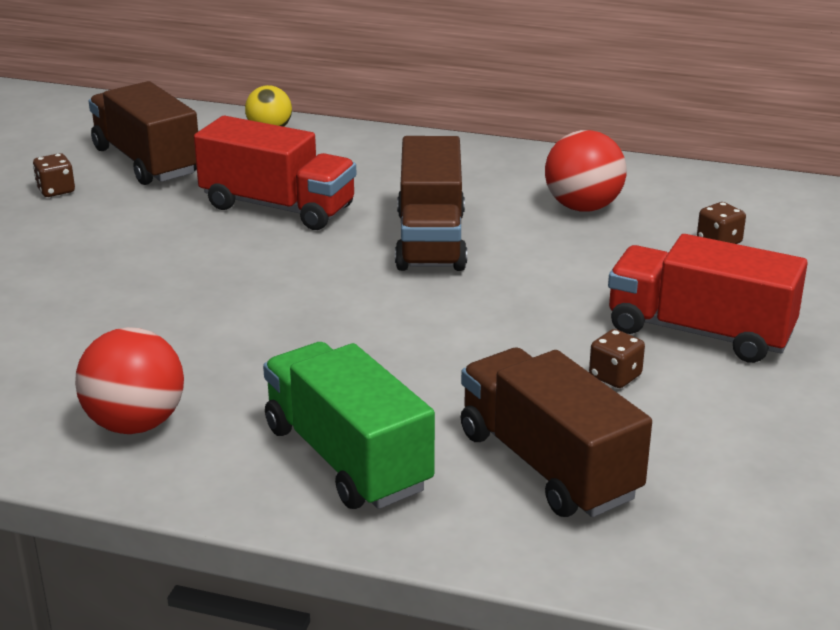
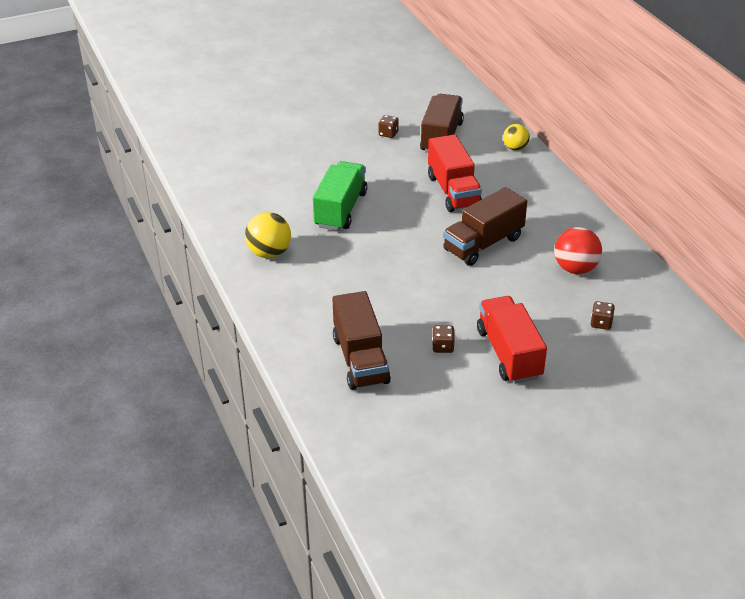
camera: 50 degrees right, 10 degrees up
(135, 424) = (269, 253): red ball -> yellow ball
(347, 458) = (307, 310): green truck -> green truck (340, 209)
(548, 465) = (360, 359): brown truck -> brown truck turned 150 degrees clockwise

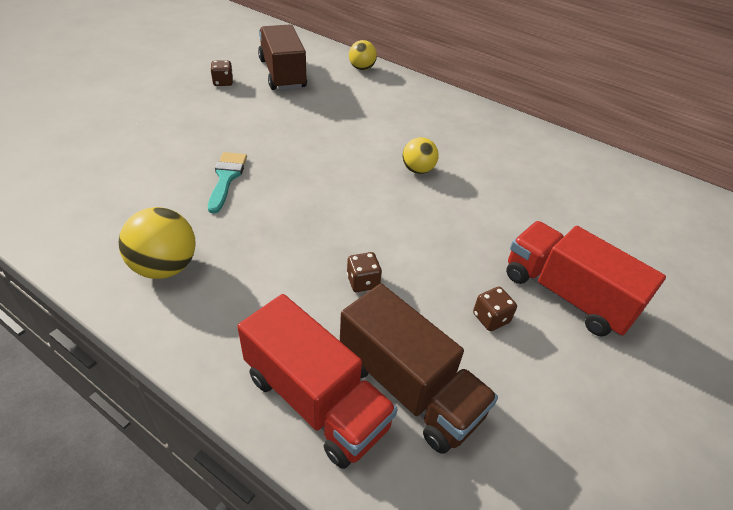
camera: 35 degrees left, 5 degrees up
(340, 209) = (226, 178): green truck -> turquoise brush
(453, 191) = (338, 123): red truck -> red truck (316, 400)
(483, 244) = (418, 170): brown truck -> yellow ball
(575, 268) = (526, 168): red ball -> none
(601, 323) = (609, 219): brown dice -> brown dice (363, 282)

